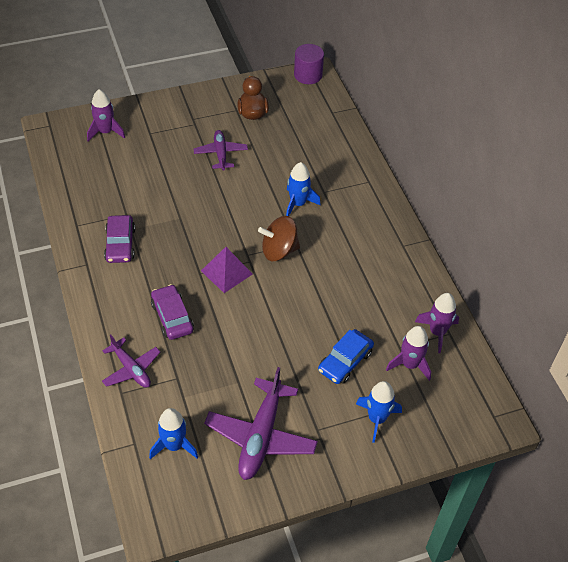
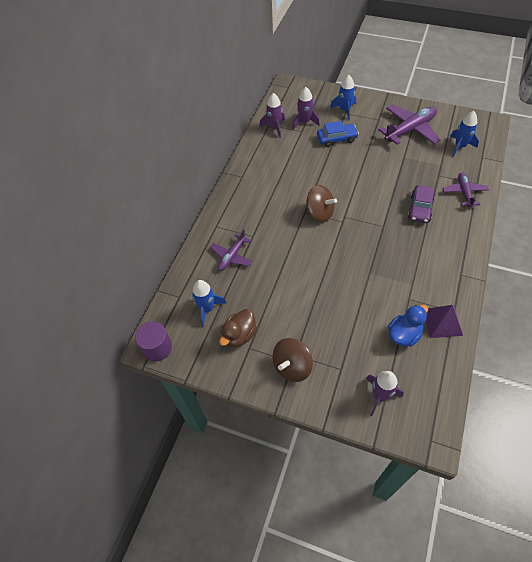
camera: 135 degrees left, 5 degrees up
(112, 183) = (404, 334): none -> blue duck
(120, 244) = (427, 276): purple car -> none
(190, 115) = (292, 366): none -> brown spinning top
(220, 154) = (298, 310): purple plane -> purple plane (232, 256)
(226, 272) = (365, 217): purple pyramid -> purple pyramid (442, 322)
(298, 204) = (278, 237): blue rocket -> blue rocket (207, 309)

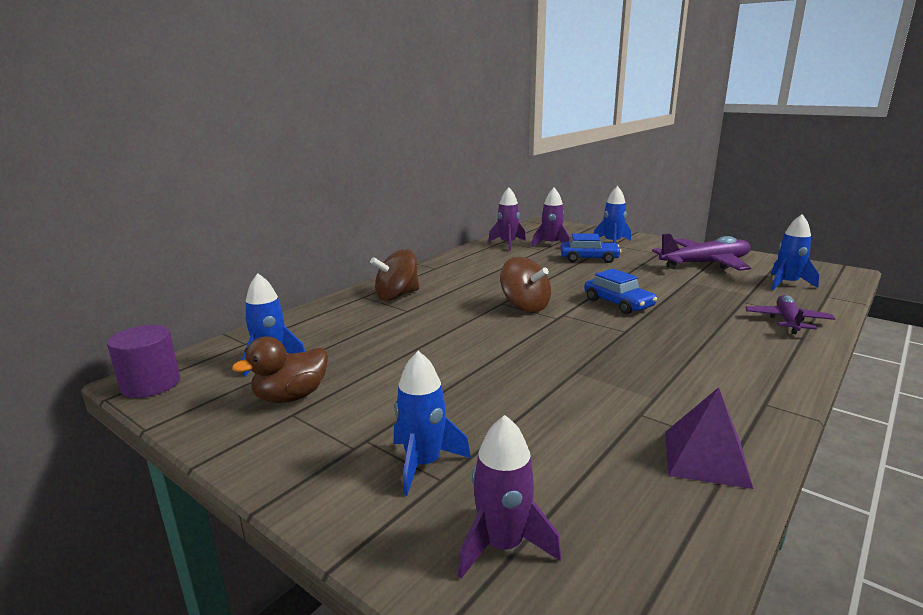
camera: 15 degrees right, 35 degrees down
(232, 256) = (360, 322): purple plane -> none
(292, 366) = (346, 454): brown spinning top -> brown spinning top (397, 296)
(329, 362) = (423, 464): none -> blue rocket
(371, 195) = (618, 303): none -> blue car
(404, 334) = (608, 458): blue duck -> none
(420, 208) = (699, 324): purple car -> none

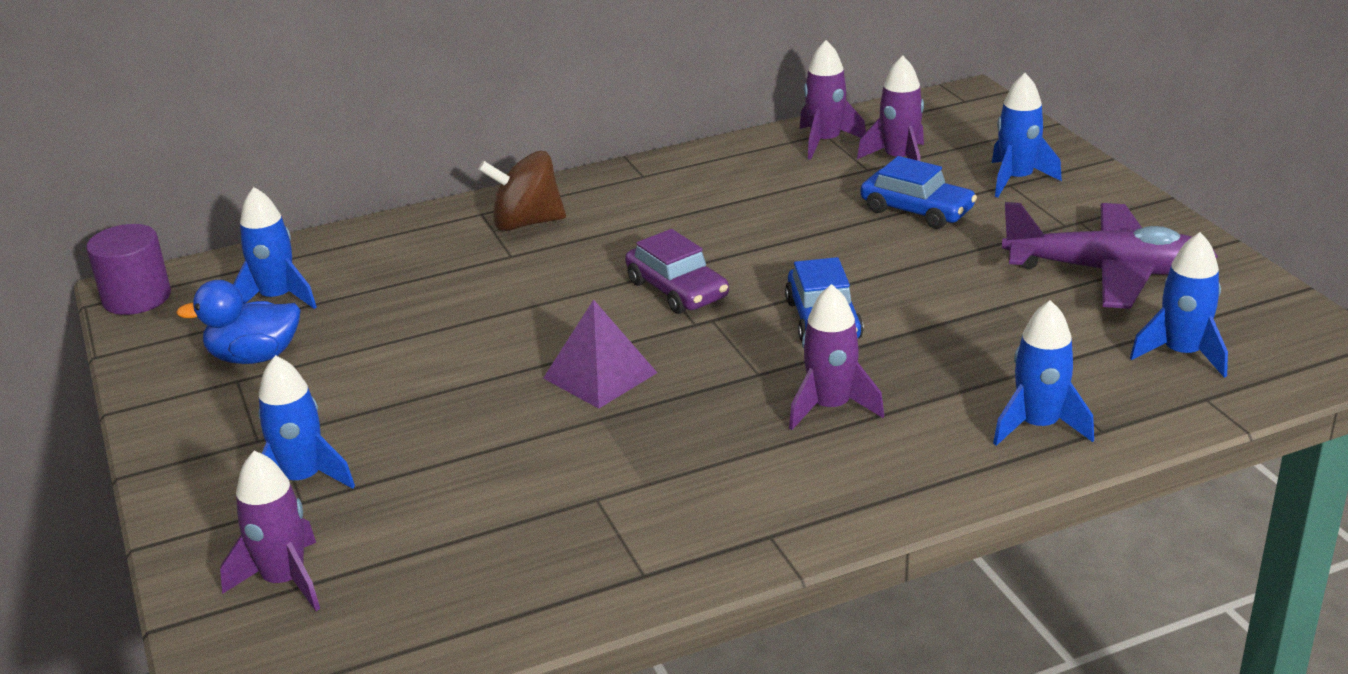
camera: 30 degrees right, 10 degrees up
(291, 397) = (254, 357): brown duck -> blue duck
(525, 306) = (677, 290): brown spinning top -> purple car
(685, 336) = (830, 407): none -> purple rocket
(706, 458) = (589, 572): purple pyramid -> purple pyramid (600, 375)
(787, 321) = (1038, 426): purple plane -> blue rocket

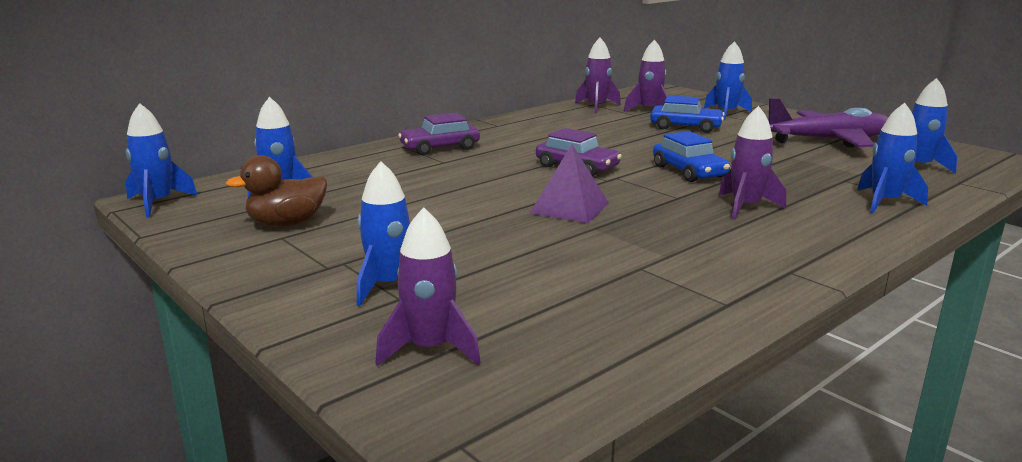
camera: 20 degrees left, 10 degrees down
(137, 298) = (158, 203): purple cylinder -> blue rocket
(254, 357) = (287, 224): blue duck -> brown duck
(526, 223) = (440, 148): brown spinning top -> purple car

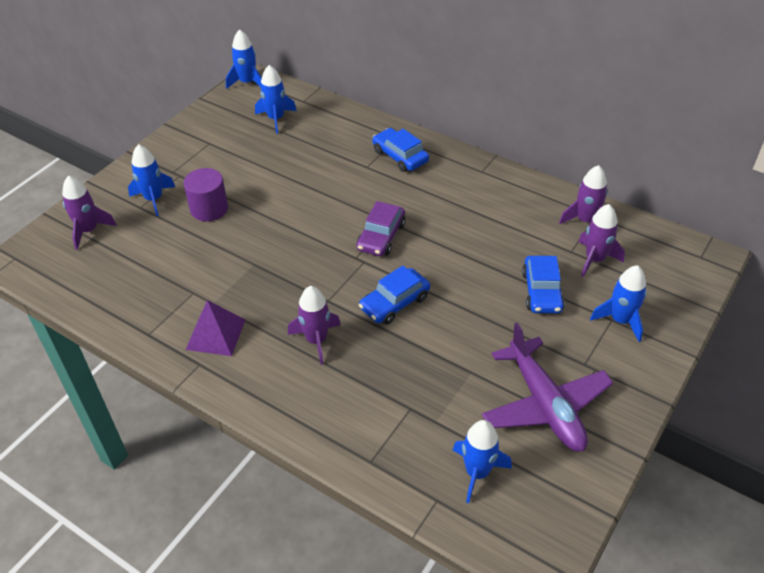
camera: 75 degrees right, 25 degrees up
(287, 224) = (228, 138): brown duck -> none
(440, 148) = (400, 156): purple car -> blue car
(452, 246) = (209, 209): none -> purple cylinder
(570, 208) = (287, 247): purple pyramid -> purple pyramid (215, 334)
(885, 202) = (356, 431): blue rocket -> none

